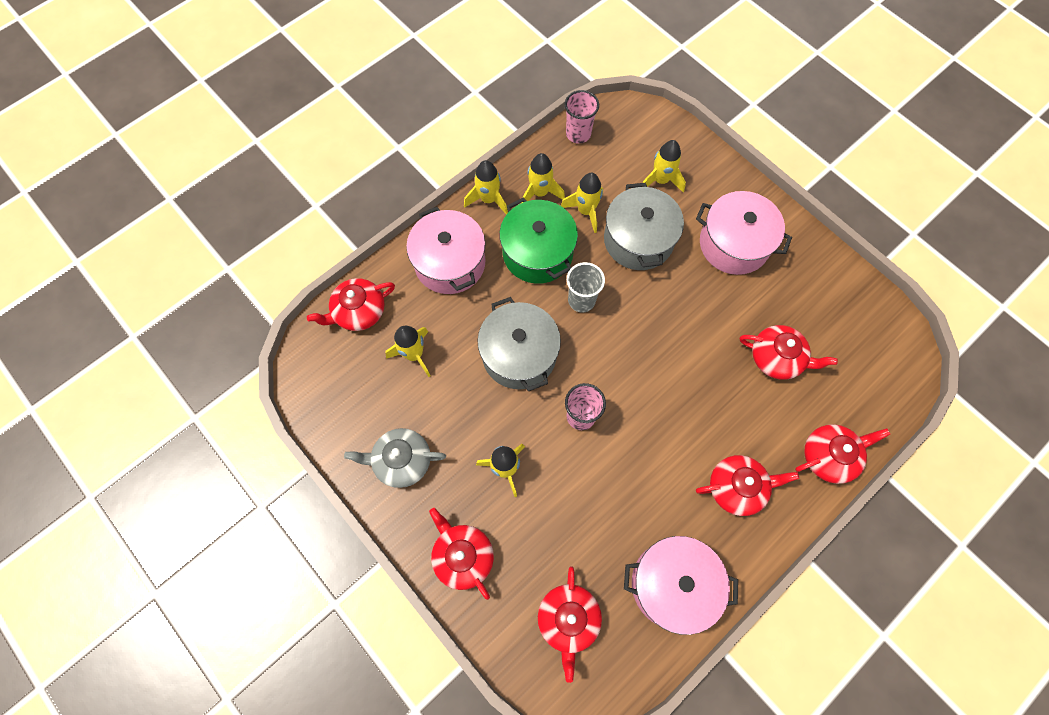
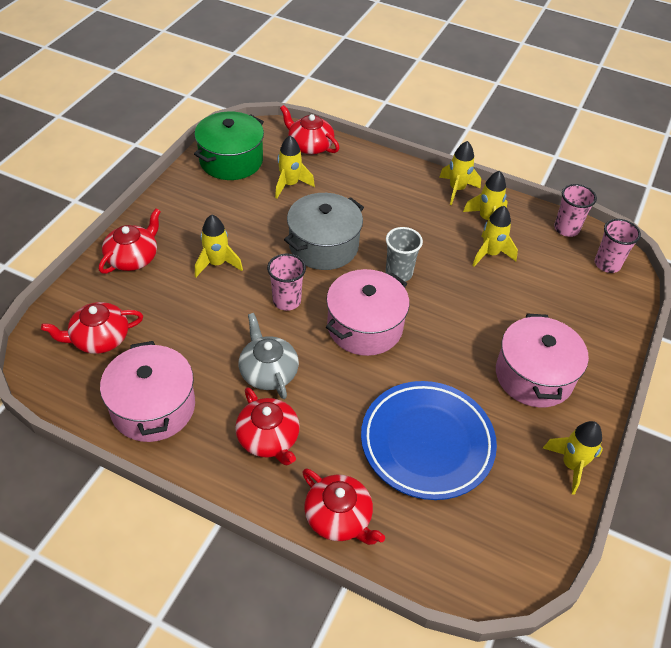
camera: 65 degrees right, 20 degrees down
(401, 461) = (198, 202): grey teapot -> grey teapot (268, 371)
(450, 263) = (382, 183): pink pot -> pink pot (365, 326)
(537, 253) = (427, 233): green pot -> green pot (231, 160)
(632, 125) = (607, 264): none -> pink cup
(638, 240) = (486, 298): grey pot -> none
(660, 180) = (563, 300): yellow rocket -> yellow rocket (571, 465)
(777, 358) = (427, 443): red teapot -> blue plate

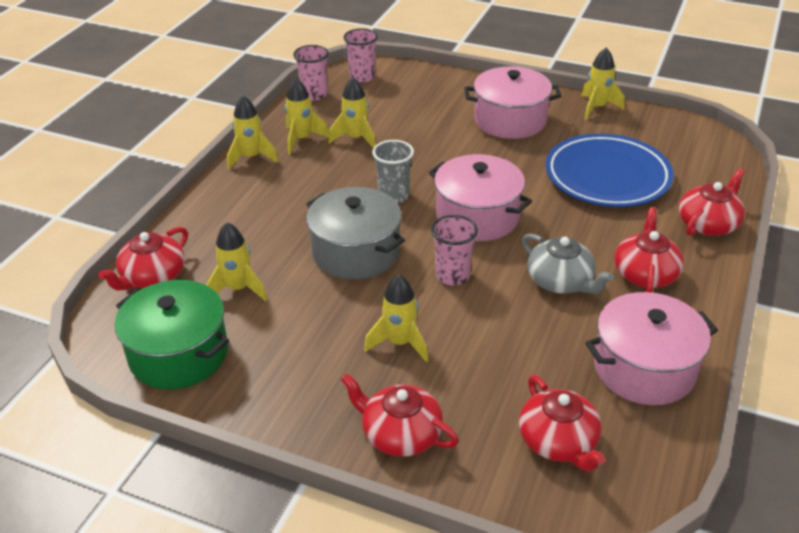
camera: 90 degrees left, 10 degrees down
(268, 371) = (561, 281): grey teapot -> grey teapot turned 105 degrees counterclockwise
(268, 438) = (645, 273): red teapot -> red teapot turned 45 degrees counterclockwise

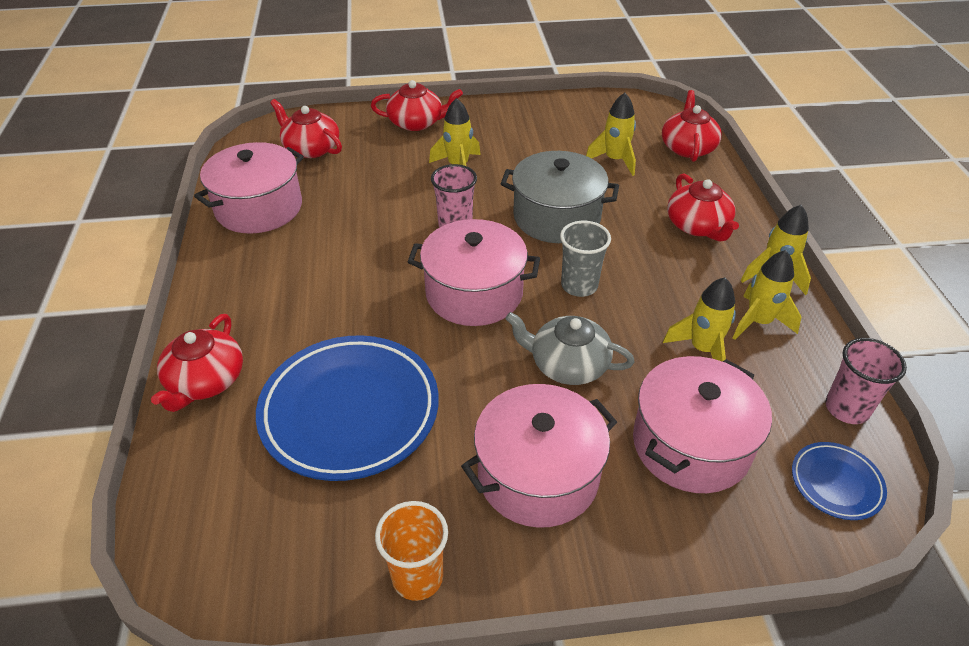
camera: 150 degrees right, 5 degrees up
(179, 354) = (600, 115): green pot -> none
(362, 77) = (836, 483): pink cup -> blue plate
(415, 107) = (691, 444): none -> pink pot
(561, 281) = (354, 254): grey teapot -> grey teapot (568, 364)
(597, 108) = (417, 577): yellow rocket -> orange cup
(645, 273) = (272, 290): red teapot -> red teapot (698, 226)

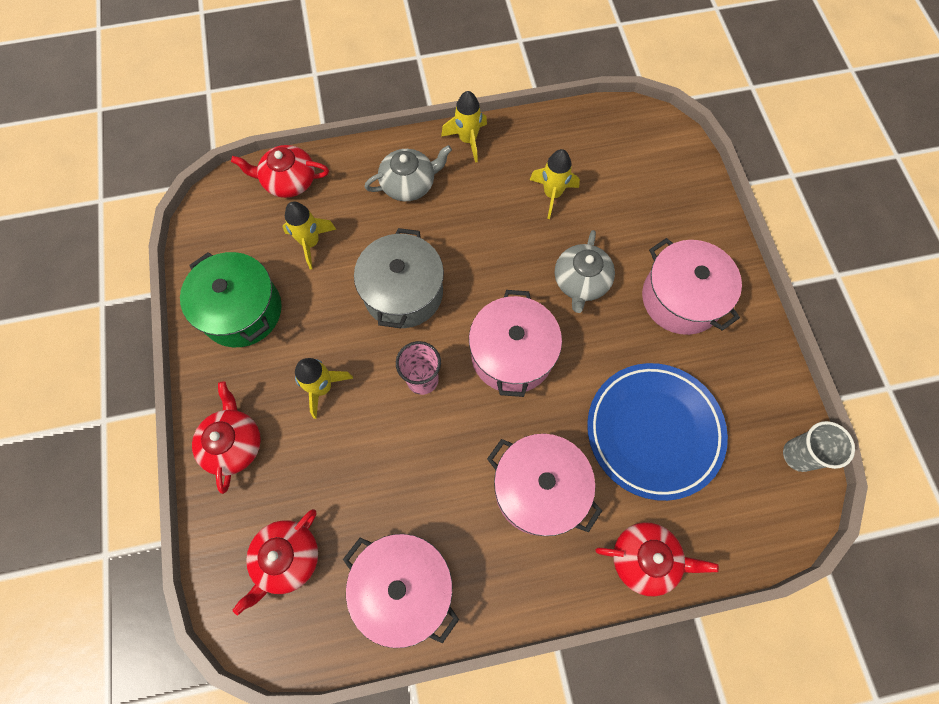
camera: 95 degrees left, 25 degrees up
(417, 577) = (769, 364): orange cup -> none
(541, 124) = (242, 311): none -> green pot
(579, 286) = (494, 274): grey cup -> grey cup (798, 455)
(691, 444) = (638, 209): pink pot -> pink pot (539, 489)
(698, 226) = (409, 184): red teapot -> grey teapot
(758, 322) = (519, 157): yellow rocket -> none
(836, 483) = (651, 137): blue plate -> none
(846, 408) = (592, 121): pink cup -> none

